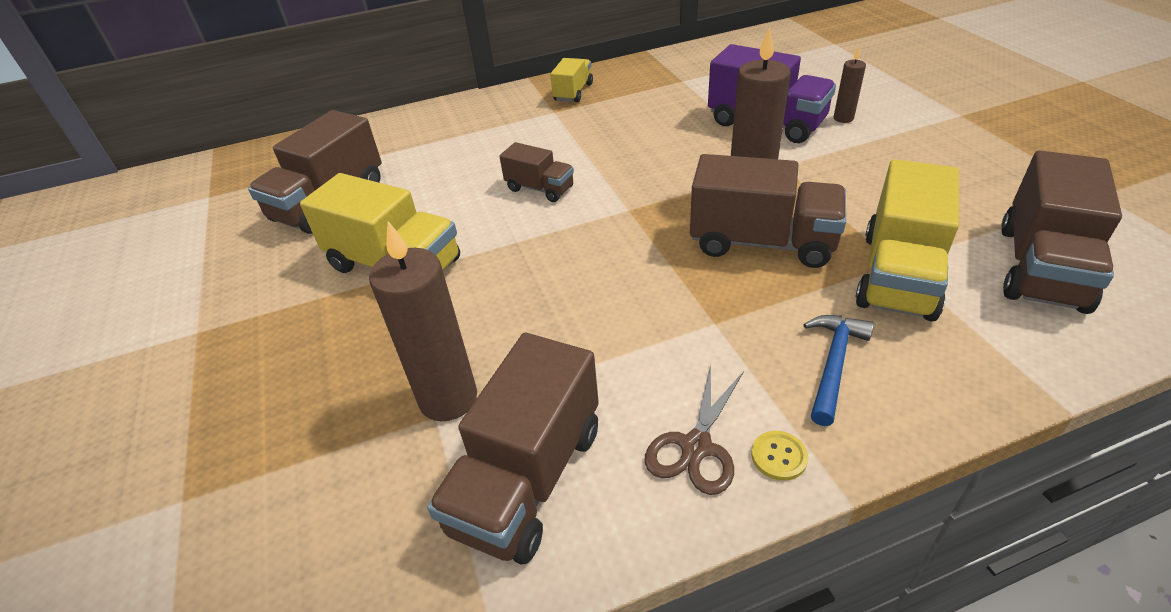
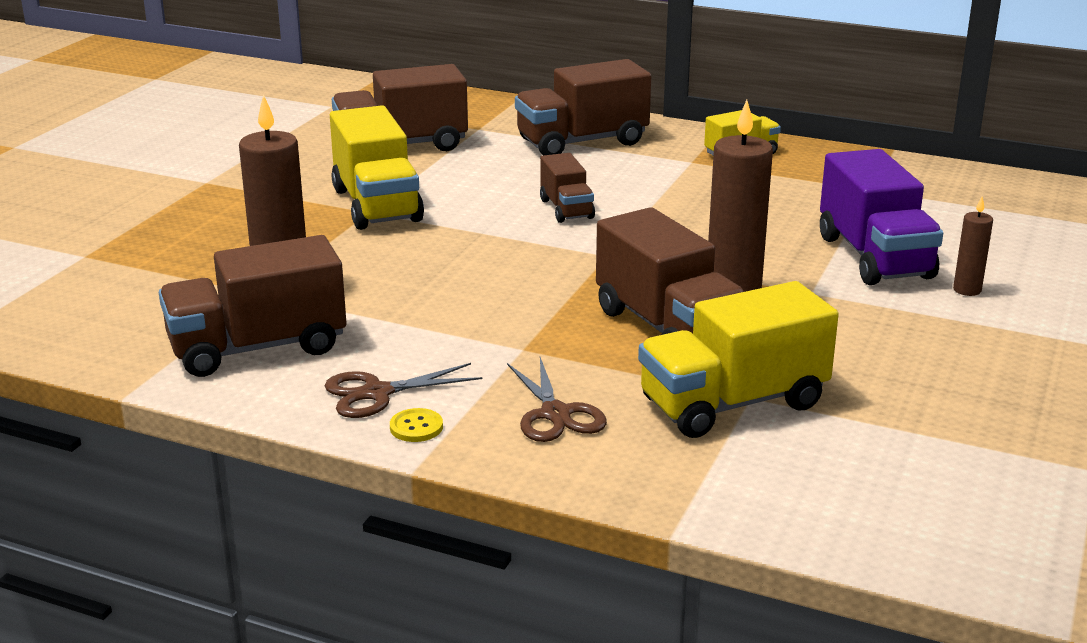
camera: 40 degrees right, 15 degrees down
(833, 364) = (555, 414): blue hammer -> brown scissors
(1041, 267) = (877, 469): brown truck -> brown truck (582, 142)

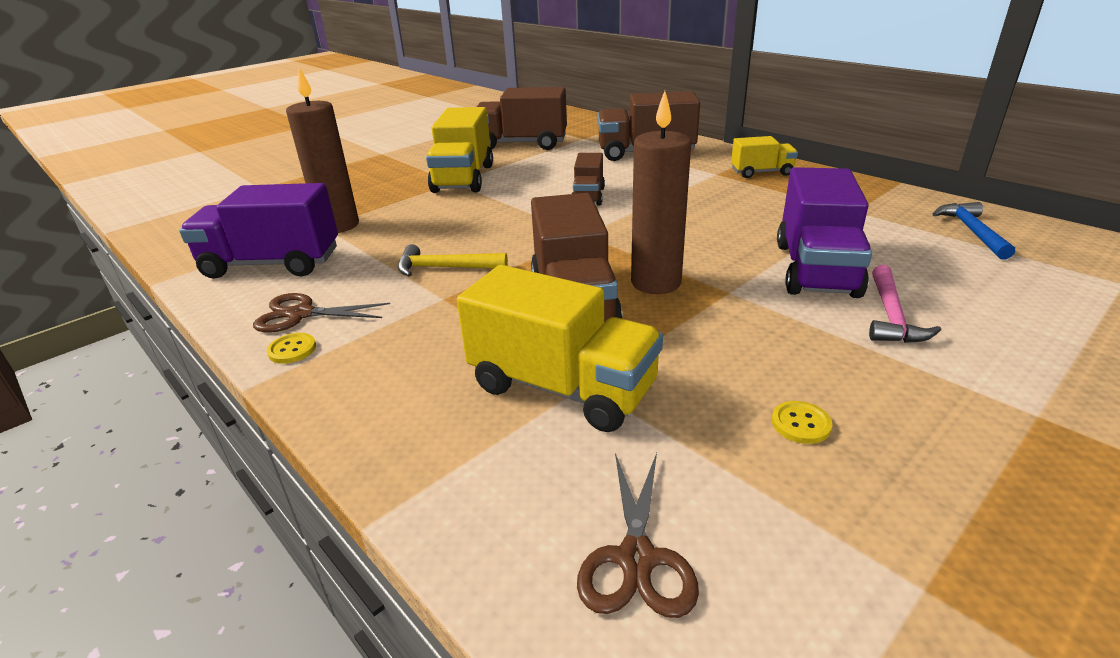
camera: 25 degrees right, 5 degrees up
(257, 348) = (272, 264): brown truck -> purple truck
(486, 317) = (445, 268): none -> yellow hammer
(555, 414) = (405, 362): brown scissors -> brown scissors (636, 558)
(733, 403) = (562, 387): yellow truck -> yellow truck turned 150 degrees counterclockwise
(951, 390) = (801, 424): none -> yellow button
(967, 290) = (891, 315): brown candle -> pink hammer
(990, 197) = (972, 231): none -> blue hammer

